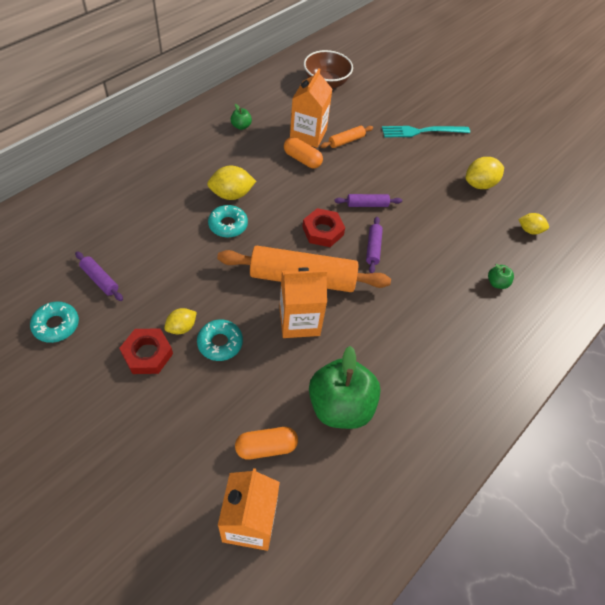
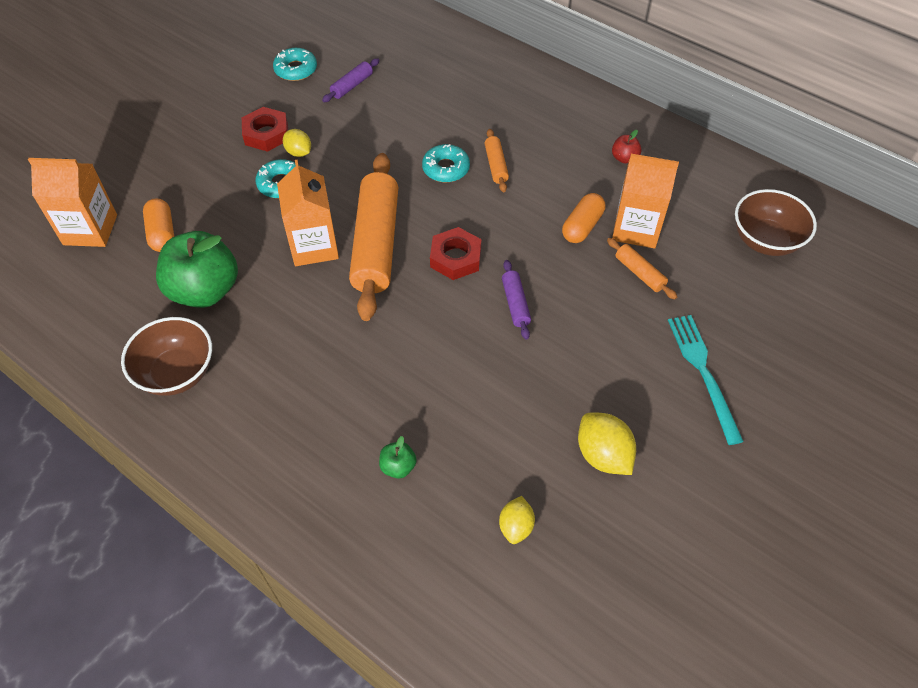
camera: 90 degrees right, 0 degrees up
(231, 194) = (496, 165): yellow lemon -> orange rolling pin
(241, 126) = (624, 158): green apple -> red apple
(373, 248) = (436, 313): purple rolling pin -> none
(426, 426) = (177, 373): none -> brown bowl

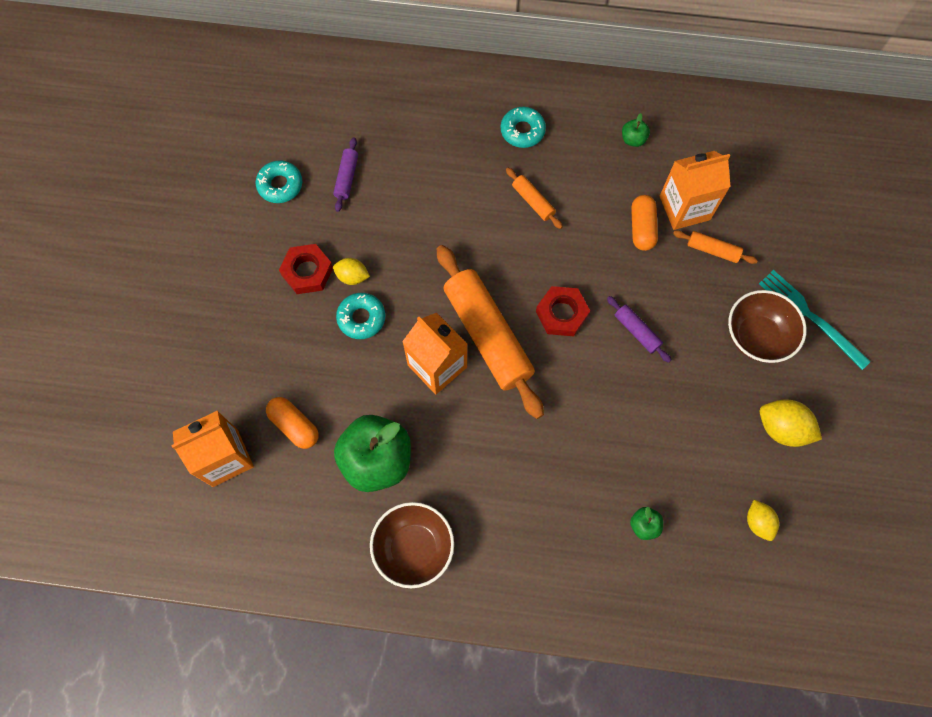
camera: 30 degrees left, 15 degrees up
(446, 168) = (493, 227): turquoise donut -> turquoise donut (522, 131)
(624, 158) = (633, 139): red apple -> green apple
(765, 240) = (787, 168): brown bowl -> brown bowl (756, 337)

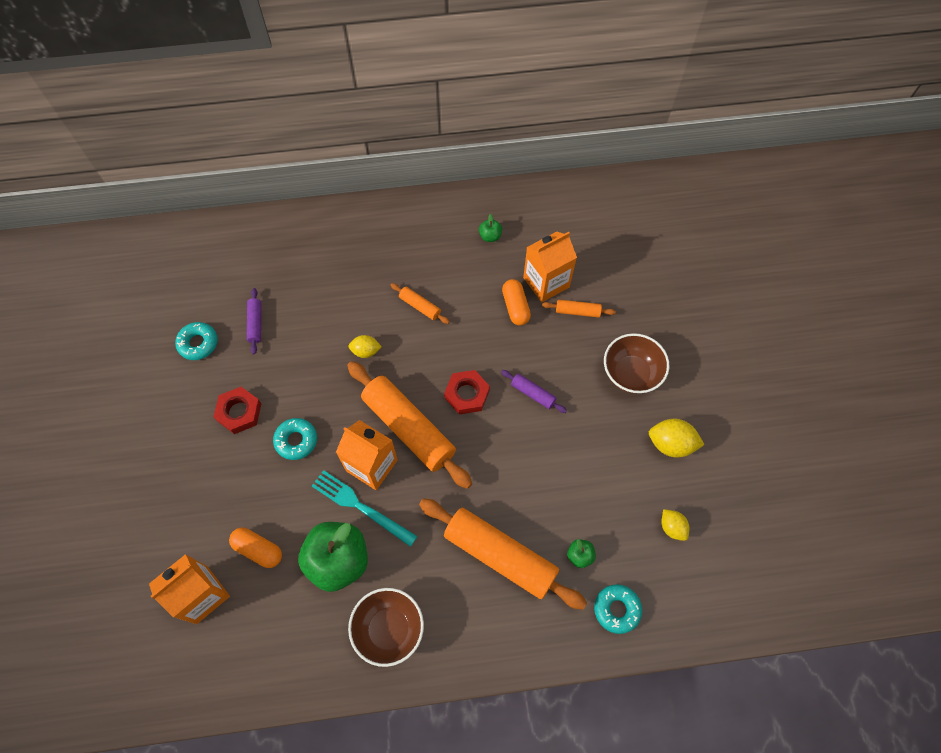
camera: 15 degrees left, 5 degrees down
(352, 277) = (280, 407): yellow lemon -> yellow lemon (366, 351)
(522, 131) = (397, 250): turquoise donut -> turquoise donut (616, 609)
(554, 501) = (500, 555): none -> orange rolling pin
(810, 316) = (669, 346): turquoise fork -> turquoise fork (360, 506)

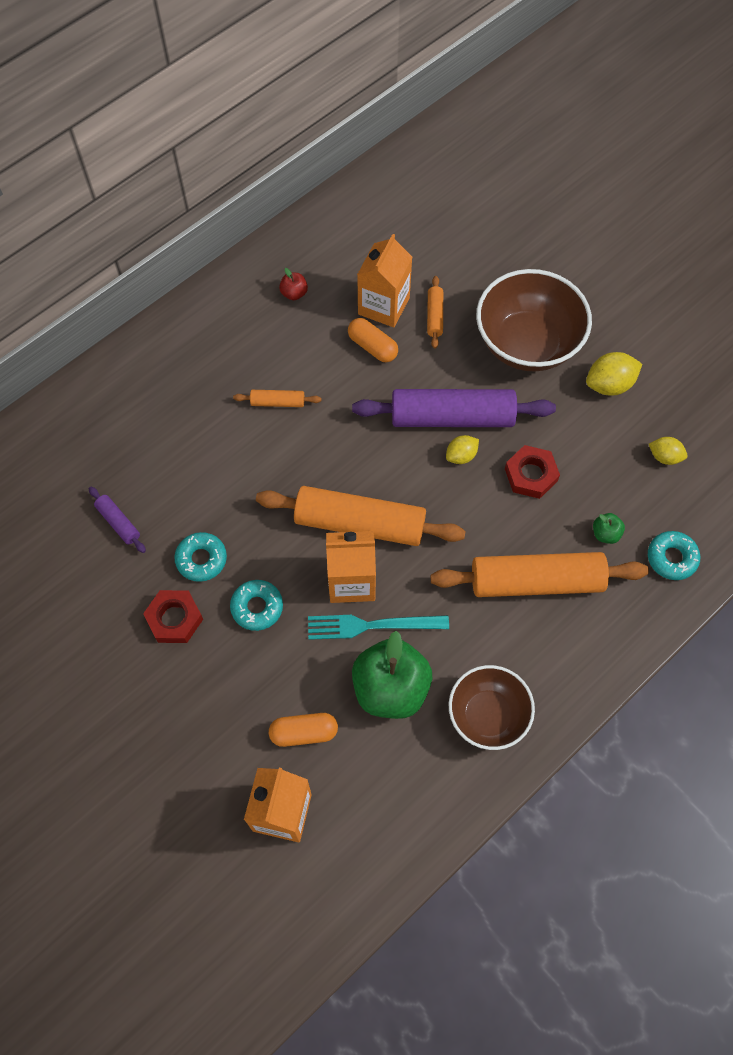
camera: 35 degrees left, 0 degrees up
(198, 343) = (72, 580): turquoise donut -> turquoise donut (201, 559)
(366, 351) = (258, 478): yellow lemon -> yellow lemon (461, 456)
(467, 394) = (390, 457): red nut -> red nut (531, 475)
(490, 236) = (294, 293): green apple -> red apple
(533, 394) = (452, 417): purple rolling pin -> purple rolling pin, size x2.27
(577, 311) = (435, 316): orange rolling pin -> orange rolling pin turned 60 degrees counterclockwise
(631, 373) = (527, 343): brown bowl -> brown bowl, size x1.54

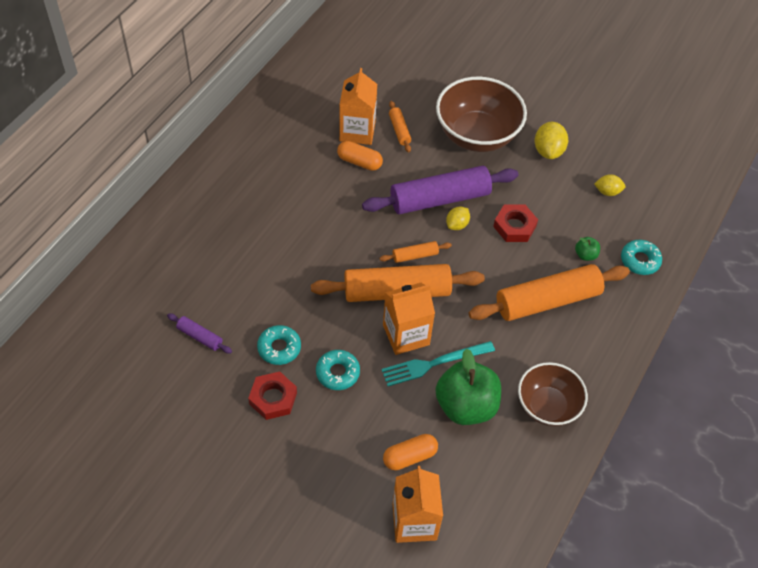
camera: 20 degrees left, 10 degrees down
(277, 402) = (299, 218): orange rolling pin -> orange rolling pin (415, 255)
(294, 293) = (283, 136): red apple -> none
(609, 385) = (548, 151): yellow lemon -> yellow lemon turned 45 degrees counterclockwise

